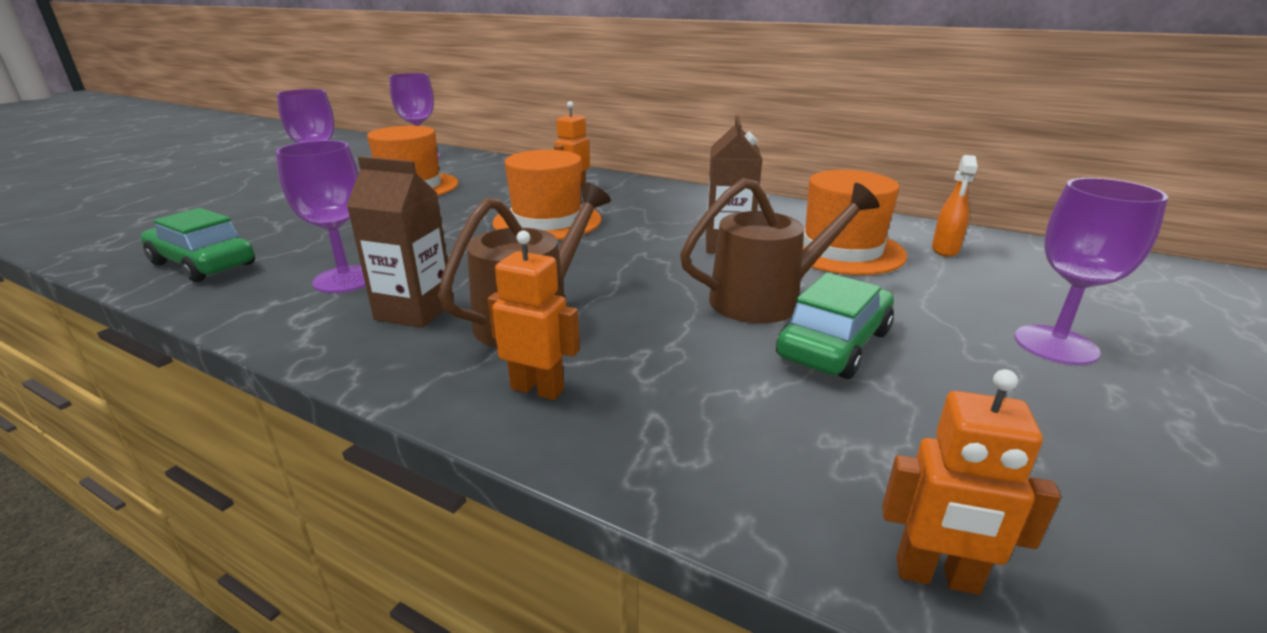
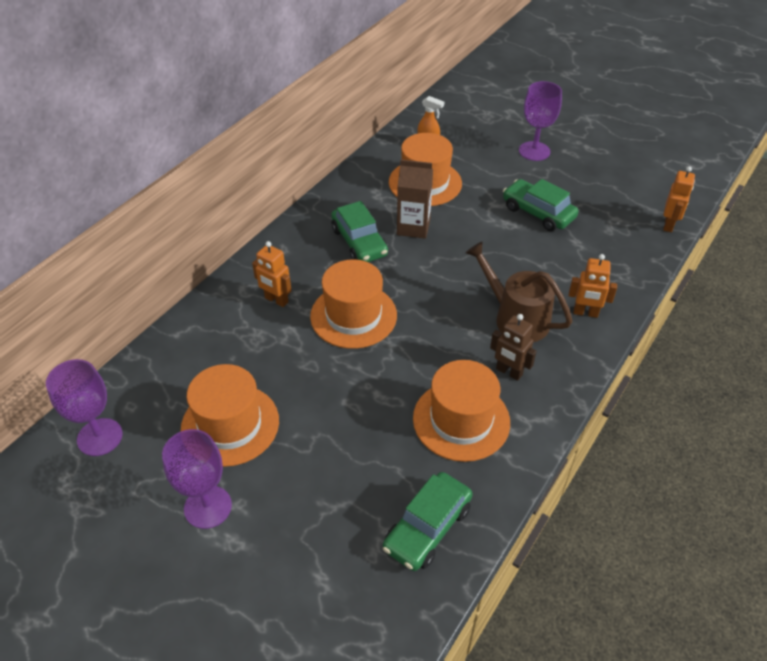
camera: 85 degrees left, 20 degrees up
(345, 279) = (461, 420): purple goblet -> orange hat
(415, 311) = (509, 372): brown carton -> brown robot
(537, 389) = (585, 313): orange robot -> orange robot turned 105 degrees counterclockwise
(682, 219) = (359, 242): none -> green car
(766, 299) = (491, 225): brown watering can -> none

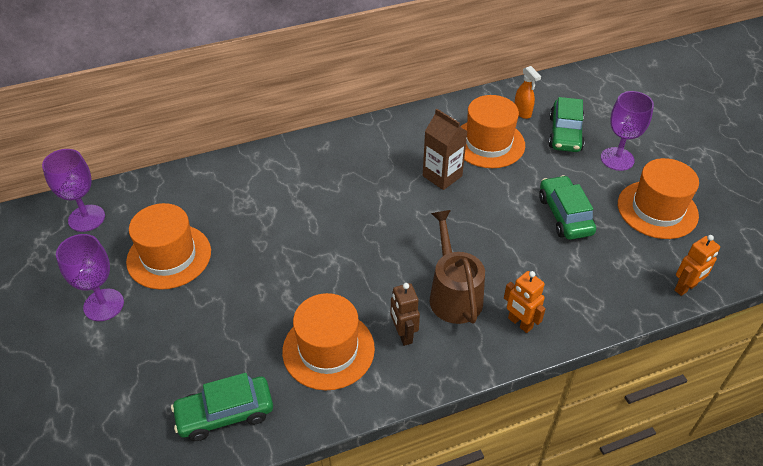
camera: 35 degrees right, 0 degrees up
(276, 300) = (283, 182): orange robot -> none
(353, 315) = (327, 223): orange hat -> orange hat (657, 209)
(359, 242) = (387, 167): green car -> green car (565, 133)

